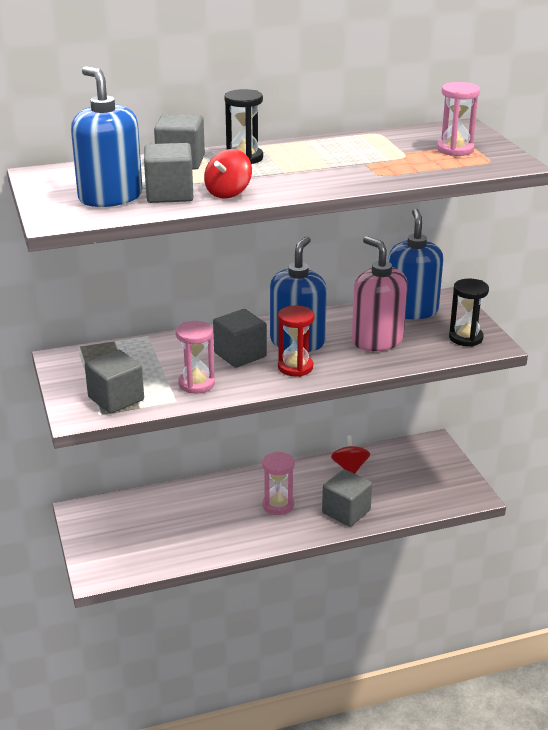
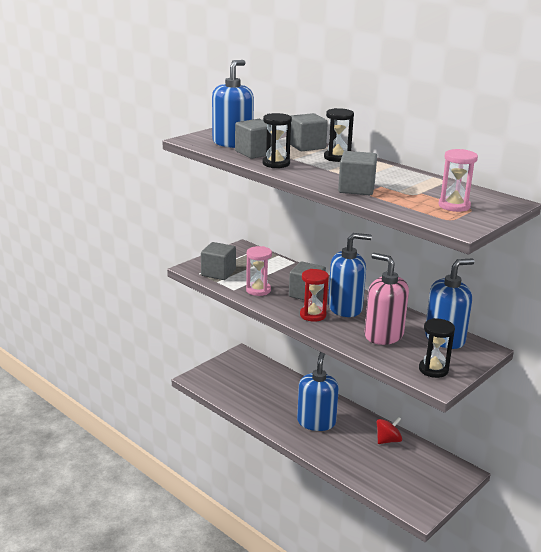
camera: 60 degrees right, 5 degrees down
(228, 193) = (276, 164): red spinning top -> black hourglass
(278, 505) = (316, 422): pink hourglass -> blue soap dispenser
(346, 512) = (338, 453): grey cube -> grey cube (356, 189)
(377, 340) = (383, 335): pink soap dispenser -> pink soap dispenser turned 75 degrees counterclockwise

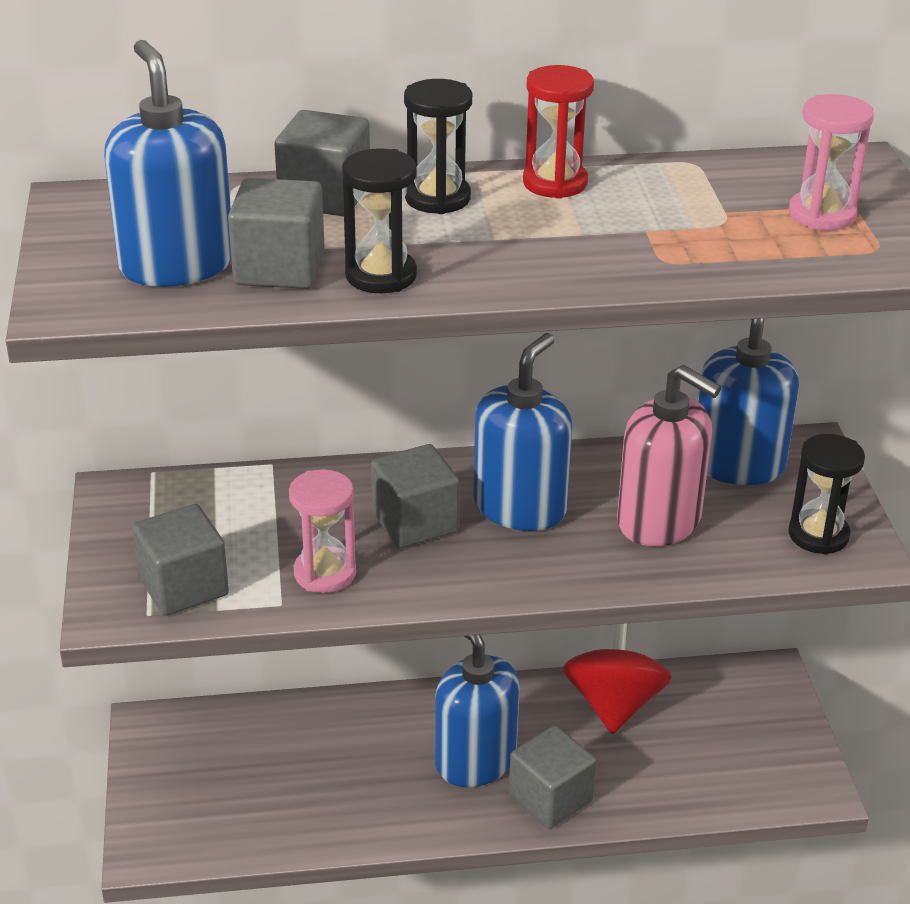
camera: 50 degrees left, 10 degrees up
(313, 315) = (501, 560): red hourglass -> red hourglass (555, 183)
(356, 189) = (632, 260): grey cube -> grey cube (550, 798)
(383, 335) = (659, 521): pink soap dispenser -> pink soap dispenser turned 135 degrees counterclockwise
(388, 440) = (614, 704): red spinning top -> red spinning top, size x1.61

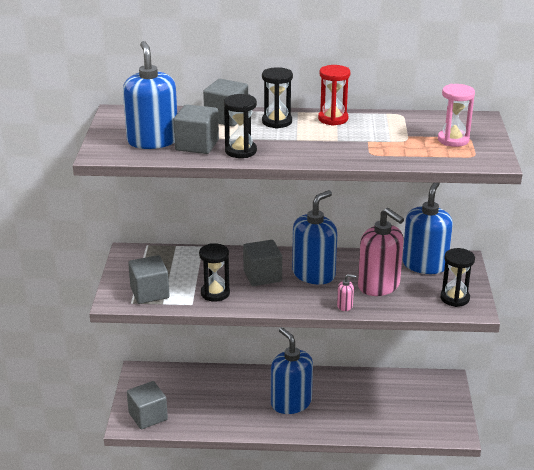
camera: 10 degrees right, 5 degrees down
(325, 573) = (215, 293): pink hourglass -> black hourglass
(550, 798) = (324, 423): grey cube -> grey cube (148, 416)
(603, 575) = (345, 306): none -> pink soap dispenser
(614, 704) = (365, 385): red spinning top -> none

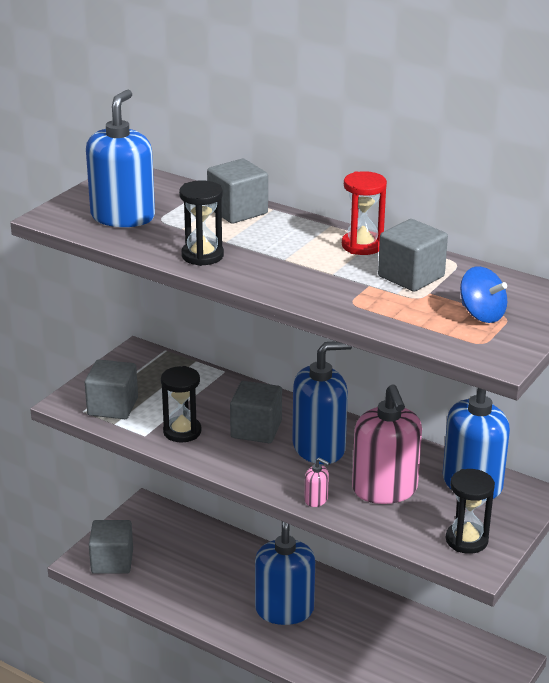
camera: 30 degrees right, 0 degrees up
(197, 145) = (163, 235): grey cube -> grey cube (411, 276)
(277, 122) = (290, 231): black hourglass -> none
(453, 140) = (481, 314): pink hourglass -> blue spinning top

